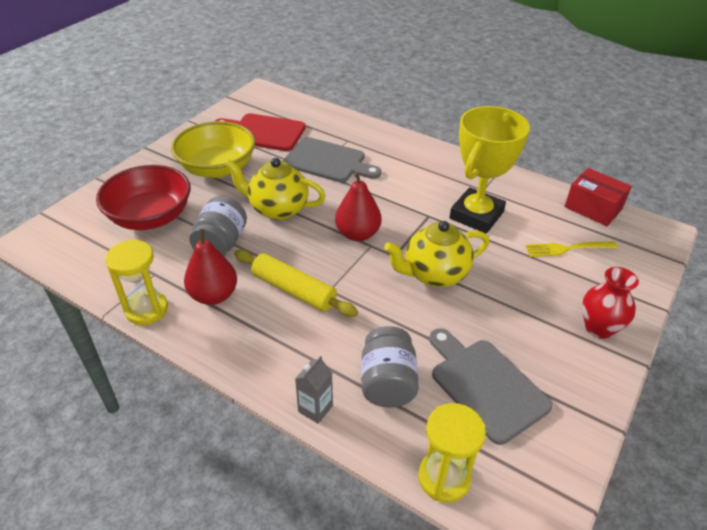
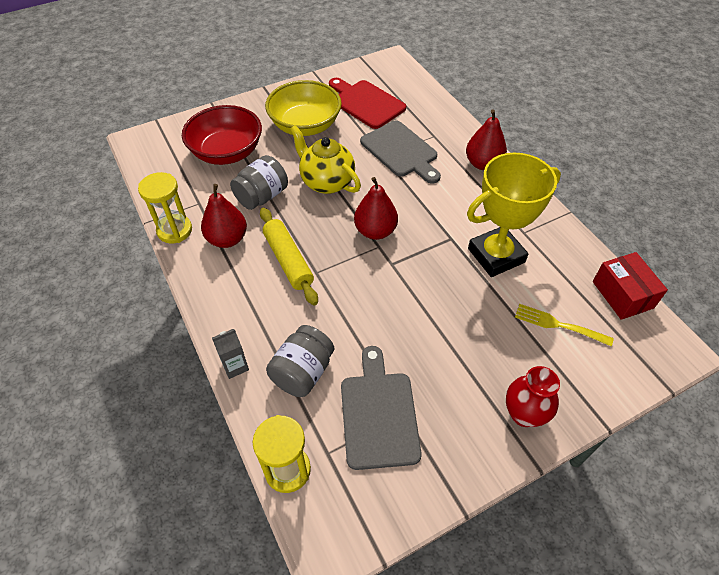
camera: 30 degrees right, 10 degrees up
(408, 149) = (483, 164): none -> red pear
(434, 274) = (412, 296): yellow teapot -> none

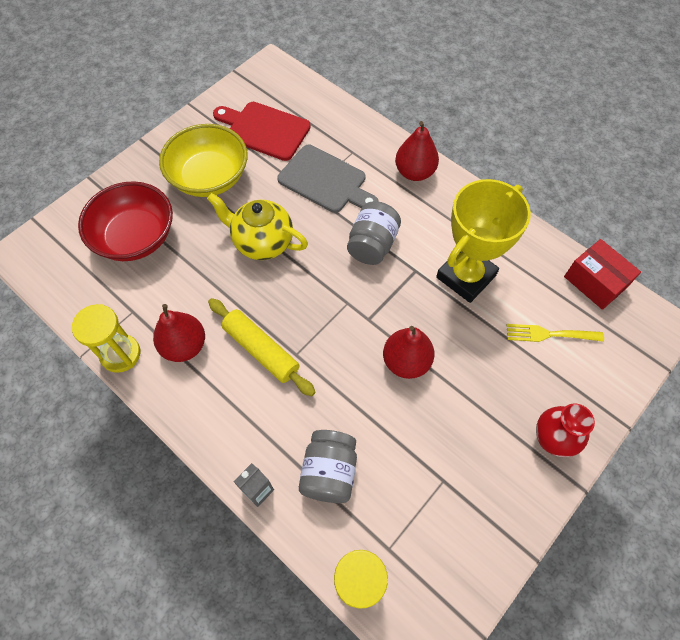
camera: 20 degrees left, 10 degrees up
(262, 196) = (200, 281): grey jar -> grey jar (372, 245)
(375, 231) = (337, 286): red pear -> red pear (406, 361)
(379, 414) = (420, 489): grey cutting board -> none

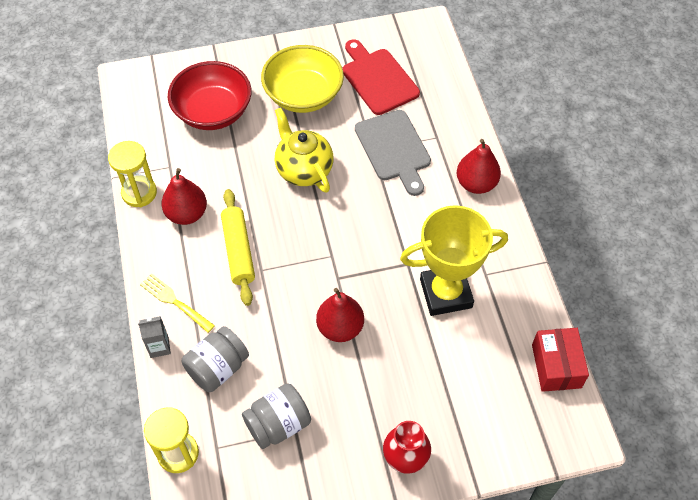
camera: 35 degrees right, 5 degrees down
(372, 245) = (389, 222): grey jar -> grey jar (278, 424)
(550, 334) = (477, 382): yellow fork -> yellow fork (175, 302)

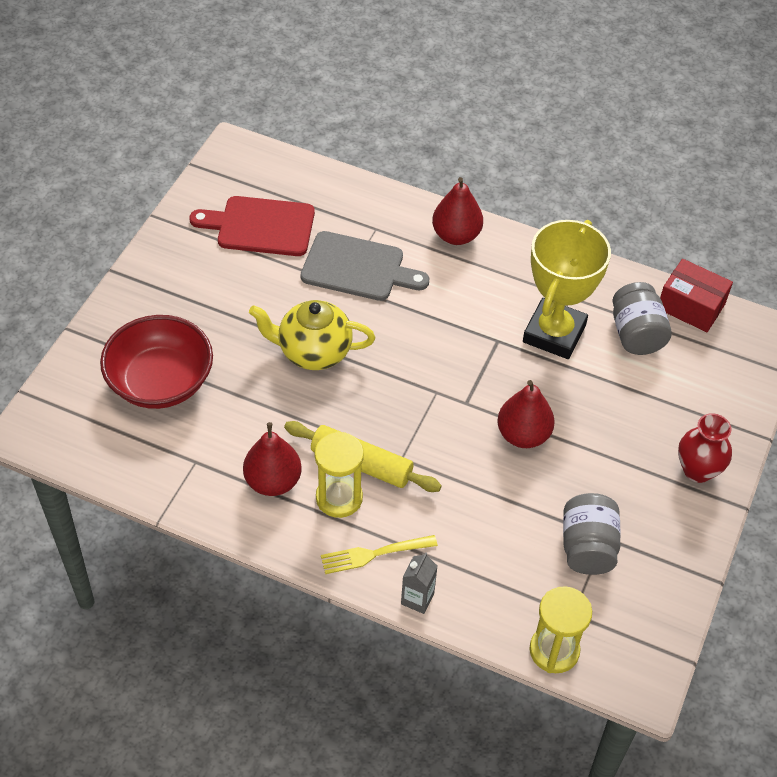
camera: 55 degrees left, 5 degrees down
(139, 193) = (203, 508): yellow hourglass -> yellow hourglass (339, 498)
(218, 368) = (485, 561): grey jar -> grey jar (636, 334)
(303, 95) = (218, 295): yellow bowl -> none

